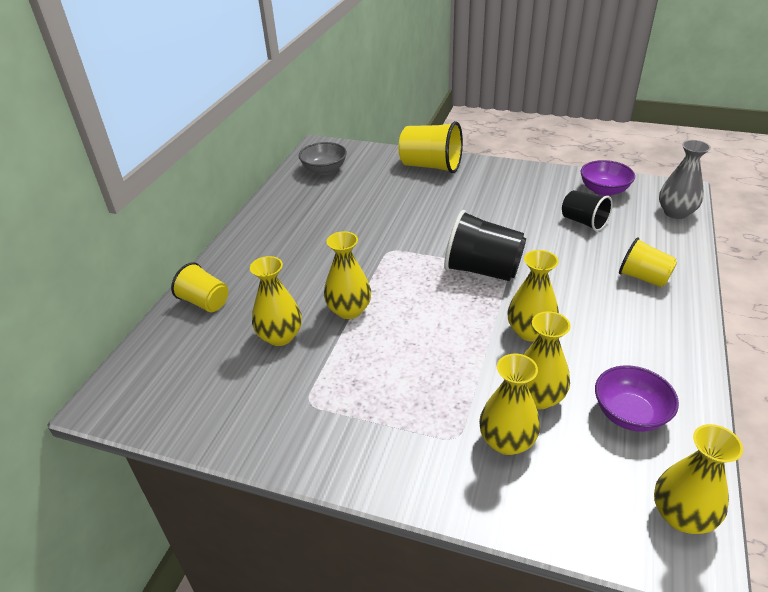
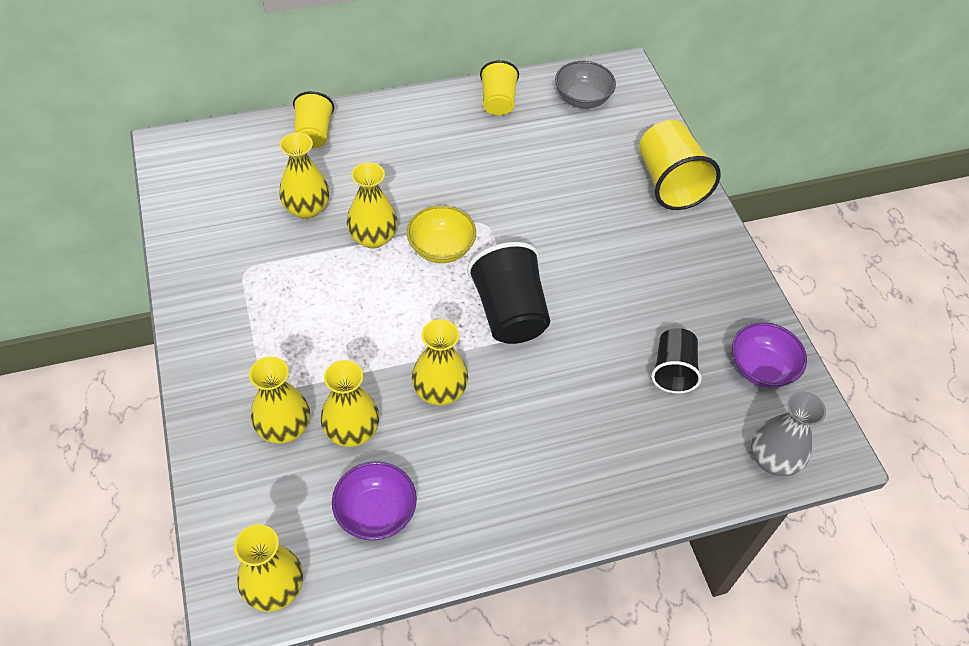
camera: 50 degrees right, 15 degrees up
(393, 279) = (441, 248): none -> yellow bowl
(643, 278) = (604, 463): yellow cup -> yellow cup (498, 102)

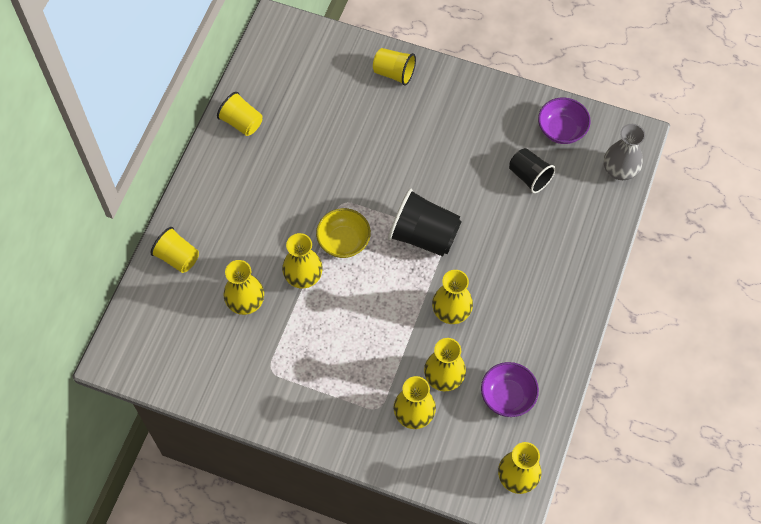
camera: 50 degrees left, 10 degrees up
(582, 99) = (281, 69): grey bowl -> none
(669, 183) = (394, 73): yellow cup -> yellow cup, size x0.63

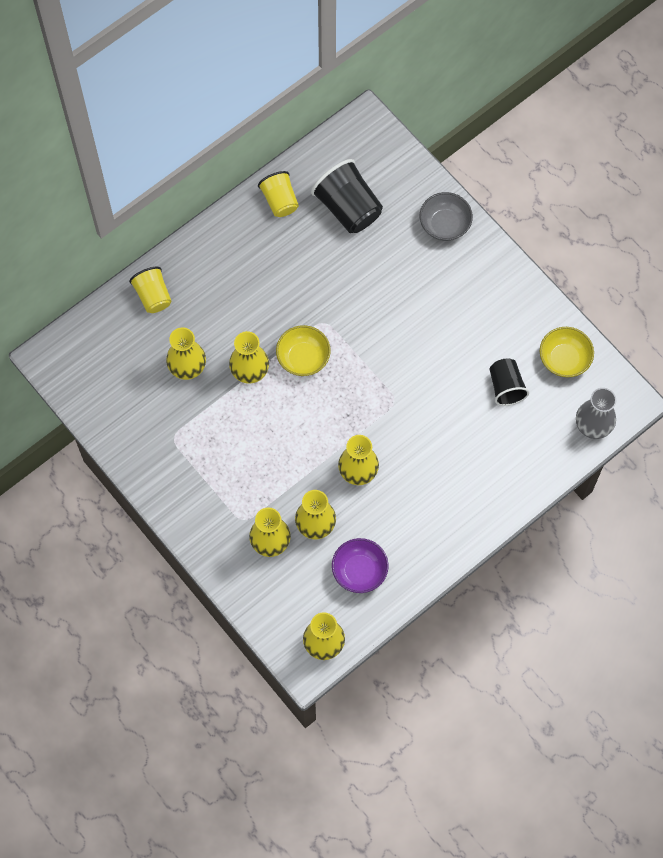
camera: 30 degrees right, 5 degrees up
(394, 73) = (444, 225): yellow cup -> grey bowl
(424, 235) = (376, 390): black cup -> black cup (348, 208)
(561, 130) = (564, 359): purple bowl -> yellow bowl

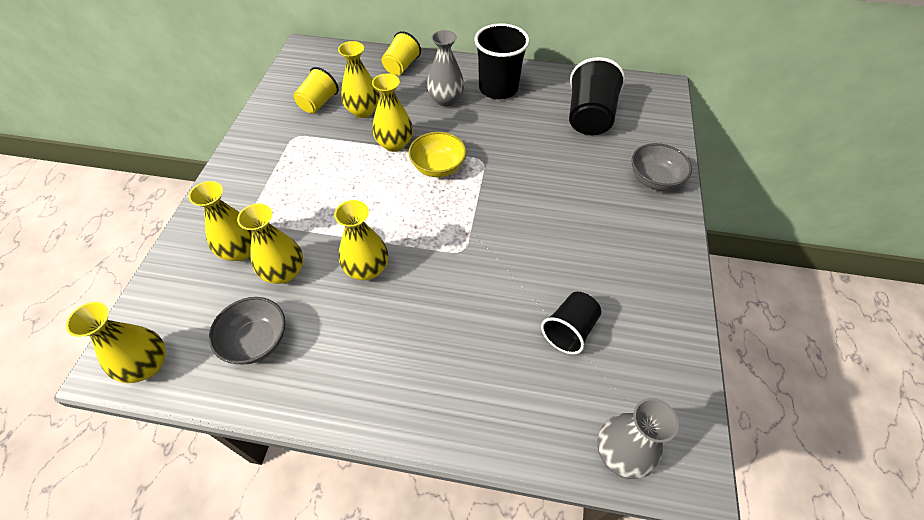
camera: 50 degrees right, 15 degrees down
(230, 294) = (446, 100): none -> grey vase
(253, 244) = (498, 88): none -> black cup
(280, 201) = (546, 82): yellow cup -> yellow cup (318, 103)
(359, 571) = (256, 341): purple bowl -> grey bowl
(564, 359) = (655, 362): yellow bowl -> none

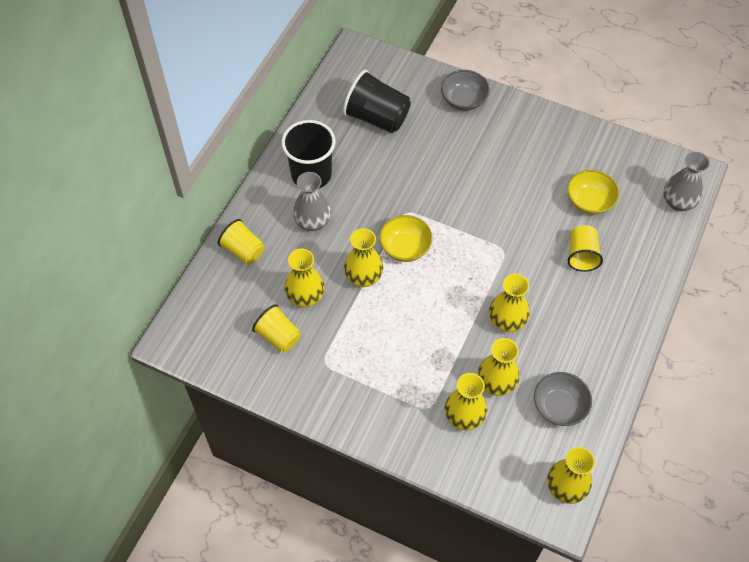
camera: 75 degrees left, 5 degrees up
(481, 333) = (581, 255): none -> yellow cup
(569, 330) = (589, 202): black cup -> yellow bowl

